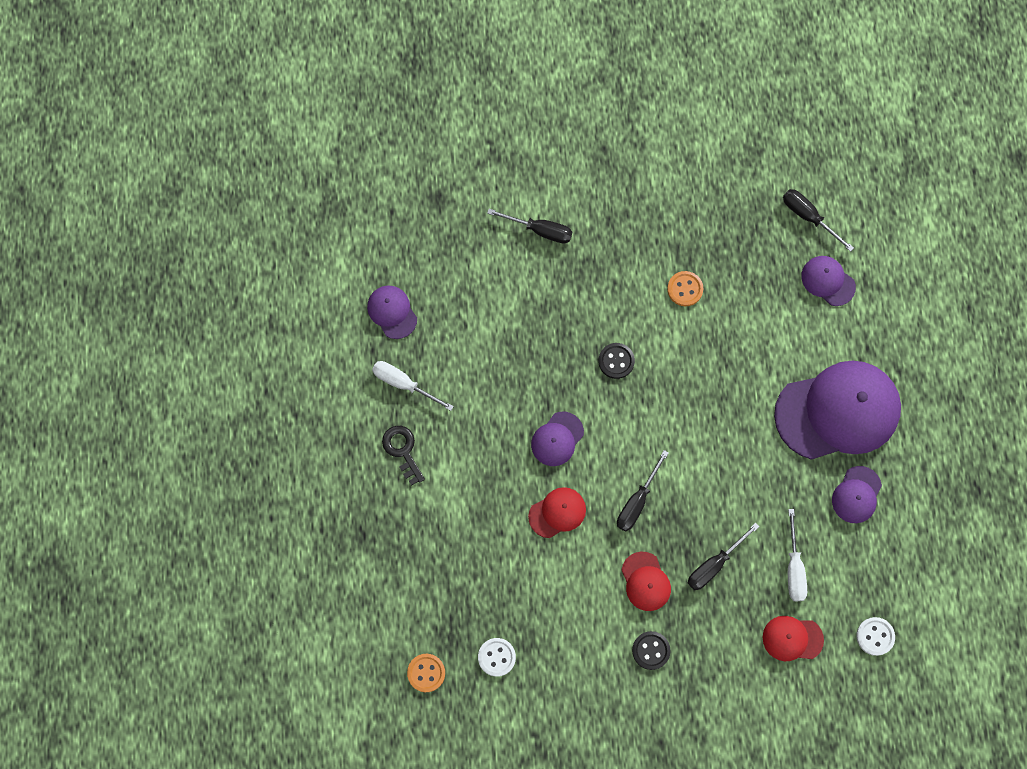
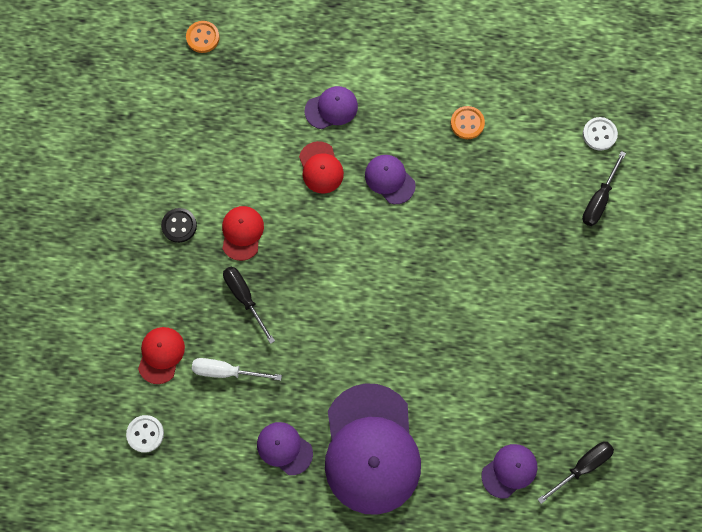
camera: 100 degrees right, 0 degrees up
(392, 312) = (534, 57): purple cap -> purple cap (331, 108)
(402, 450) = (402, 47): black key -> none
(404, 384) = (464, 57): white screwdriver -> none
(496, 657) = (203, 95): white button -> white button (599, 134)
(616, 361) = (456, 246): black button -> none
(637, 501) = (317, 240): black screwdriver -> none
(645, 581) = (242, 233): red cap -> red cap turned 105 degrees clockwise
(685, 289) = (520, 325): orange button -> orange button (467, 123)

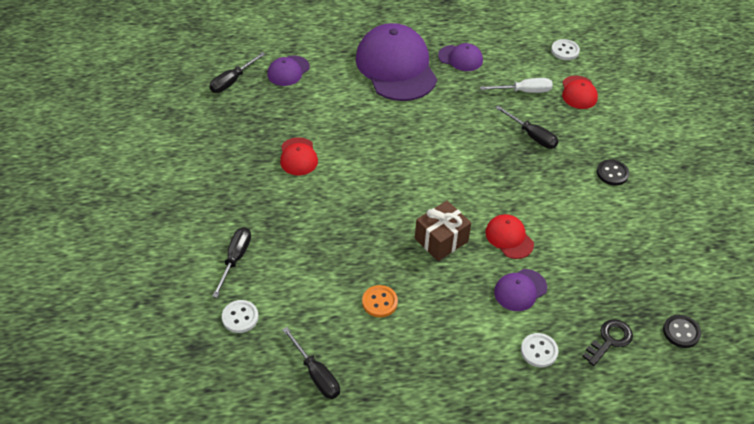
camera: 165 degrees right, 25 degrees down
(203, 37) = (681, 332): orange button -> black button
(242, 233) = (556, 177): red cap -> red cap (298, 157)
(270, 43) = (609, 340): none -> black key
(337, 46) = (539, 351): none -> white button
(389, 179) = (441, 240): purple cap -> brown gift
(538, 65) = (316, 374): none -> black screwdriver

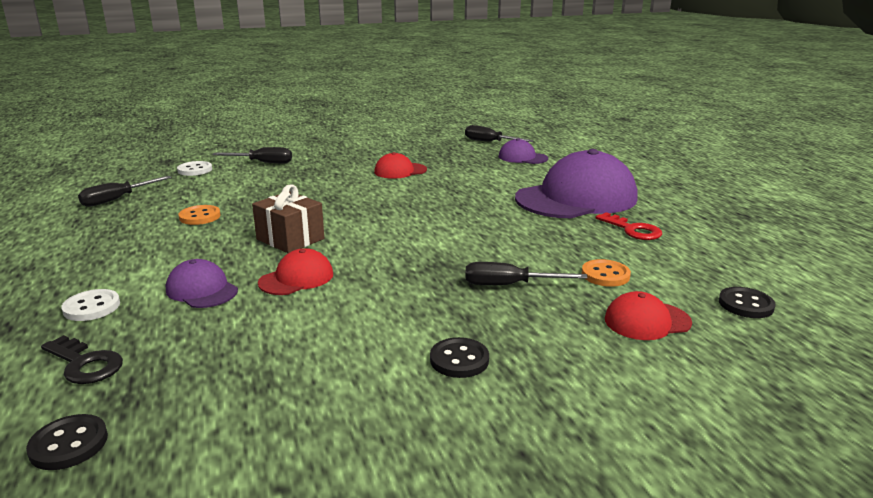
camera: 80 degrees right, 25 degrees down
(460, 58) = (633, 230): purple cap -> red key
(524, 91) = (605, 275): white screwdriver -> orange button
(532, 136) = (509, 285): black screwdriver -> black screwdriver turned 60 degrees clockwise
(565, 51) = (745, 304): white button -> black button

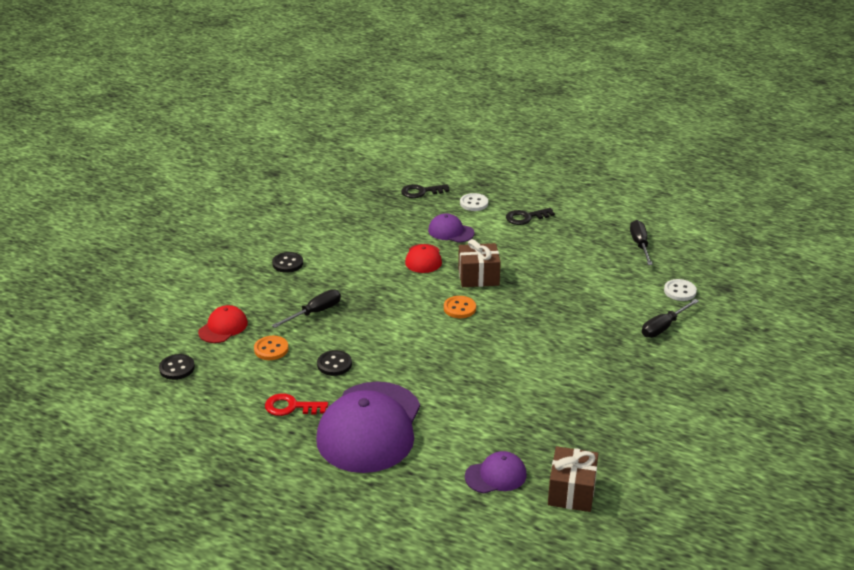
camera: 135 degrees right, 10 degrees up
(69, 444) = (370, 179): black button -> black button (334, 364)
(106, 263) = (525, 217): none -> black key
(200, 217) = (562, 262): orange button -> orange button (459, 308)
(202, 290) = (451, 231): purple cap -> purple cap turned 150 degrees counterclockwise
(400, 171) = (551, 382): red cap -> none
(490, 142) = (571, 491): black screwdriver -> brown gift

